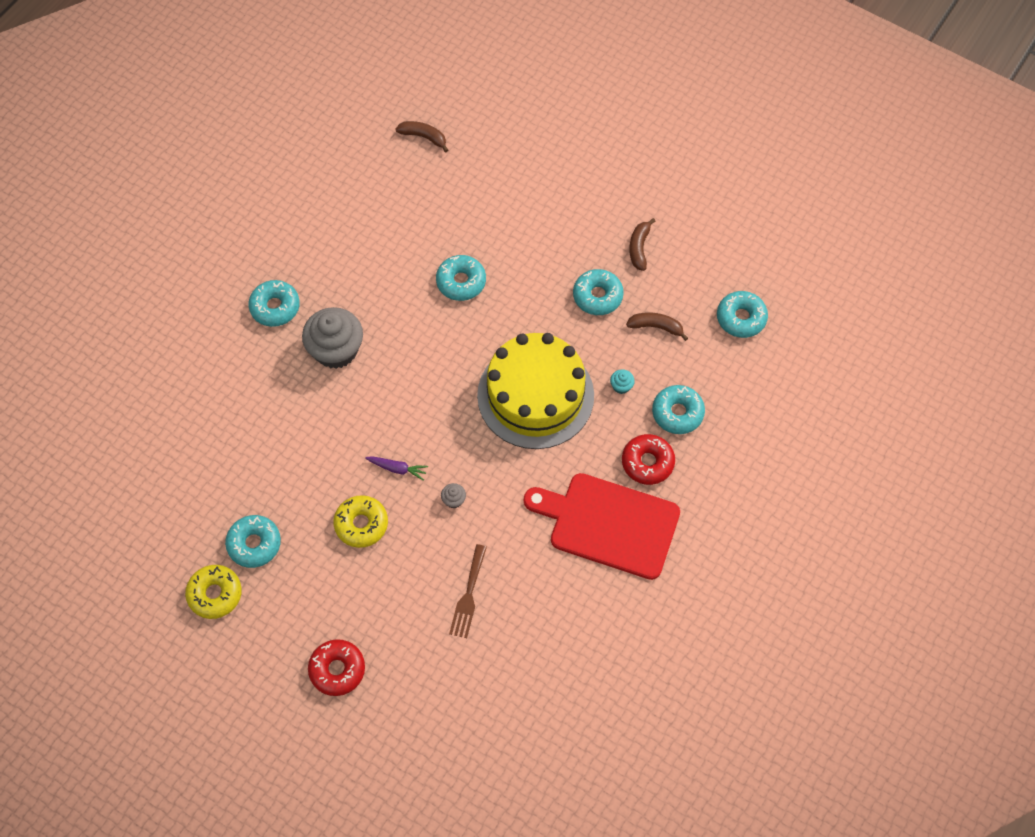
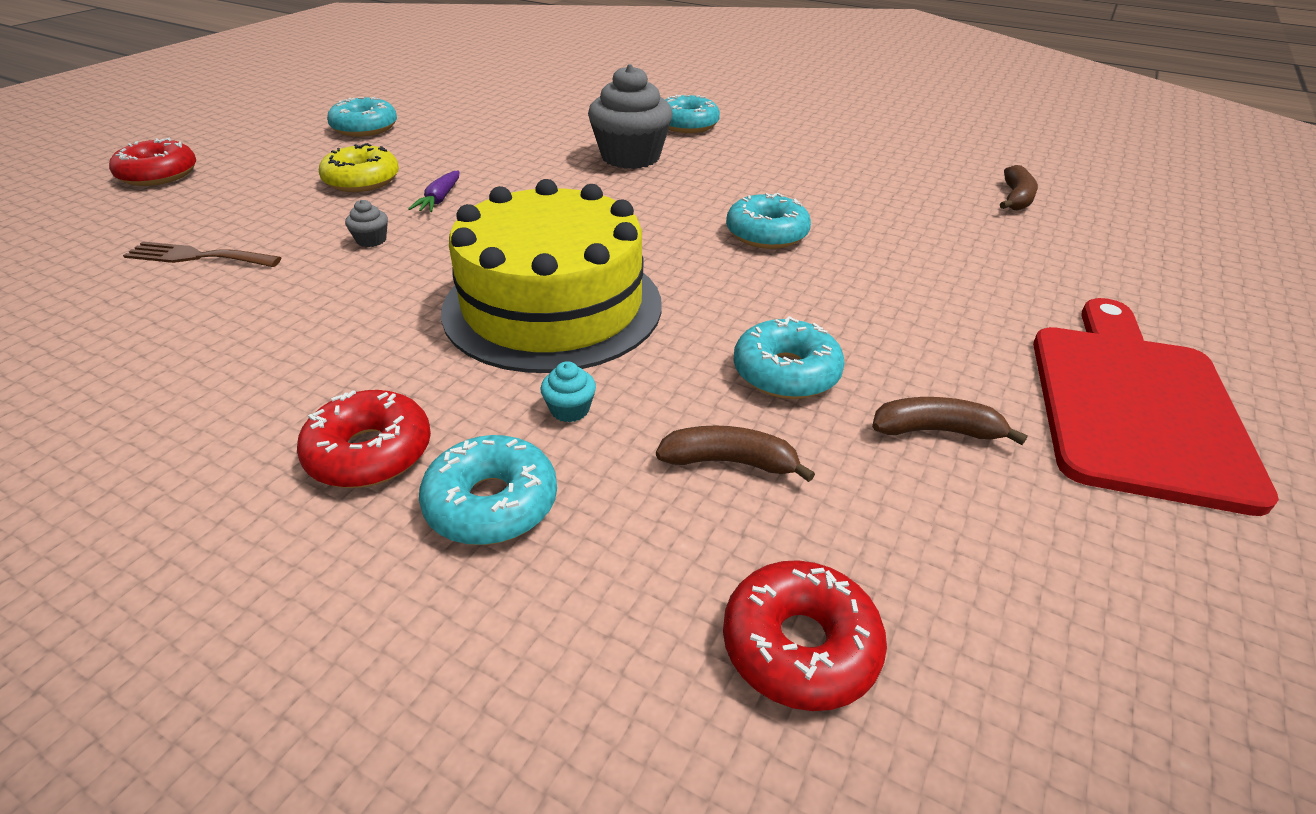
camera: 85 degrees right, 25 degrees down
(215, 594) = (312, 114): yellow donut -> none
(608, 524) = (244, 398): red cutting board -> red cutting board (1134, 404)
(656, 327) = (730, 462): brown banana -> brown banana turned 90 degrees counterclockwise
(741, 318) = (799, 646): turquoise donut -> red donut

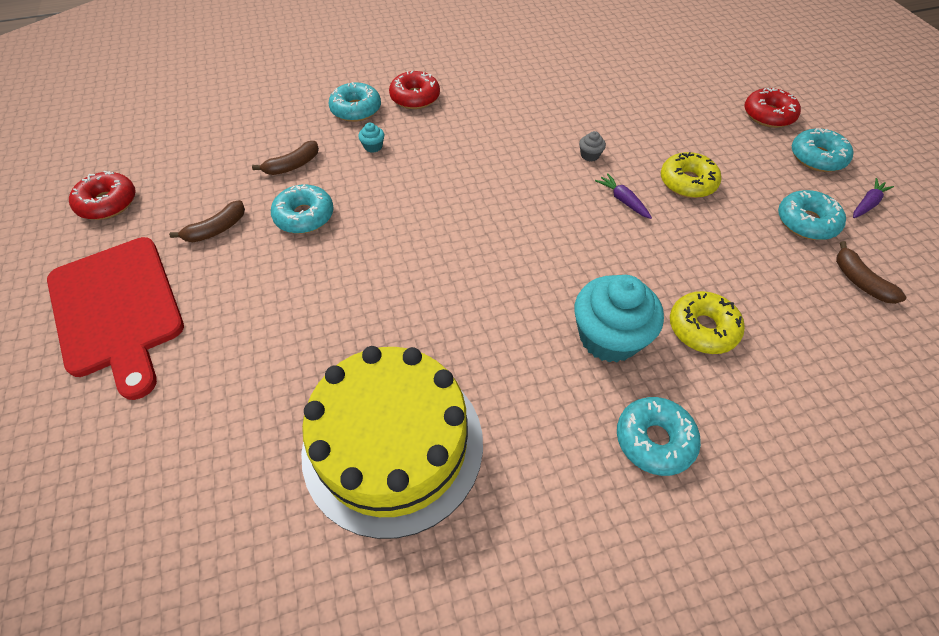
camera: 135 degrees right, 15 degrees up
(196, 256) = (628, 102): brown fork -> none
(304, 114) = (867, 204): none -> purple carrot
(553, 306) = (448, 180): yellow cake -> yellow cake (393, 444)
(563, 134) = (702, 328): none -> yellow donut
(630, 157) = (609, 337): grey cupcake -> turquoise cupcake
(766, 234) = (410, 315): turquoise donut -> turquoise donut (817, 157)
(799, 646) = (226, 132): red donut -> red donut (108, 203)
(1016, 198) = (250, 549): brown banana -> brown banana (859, 281)

